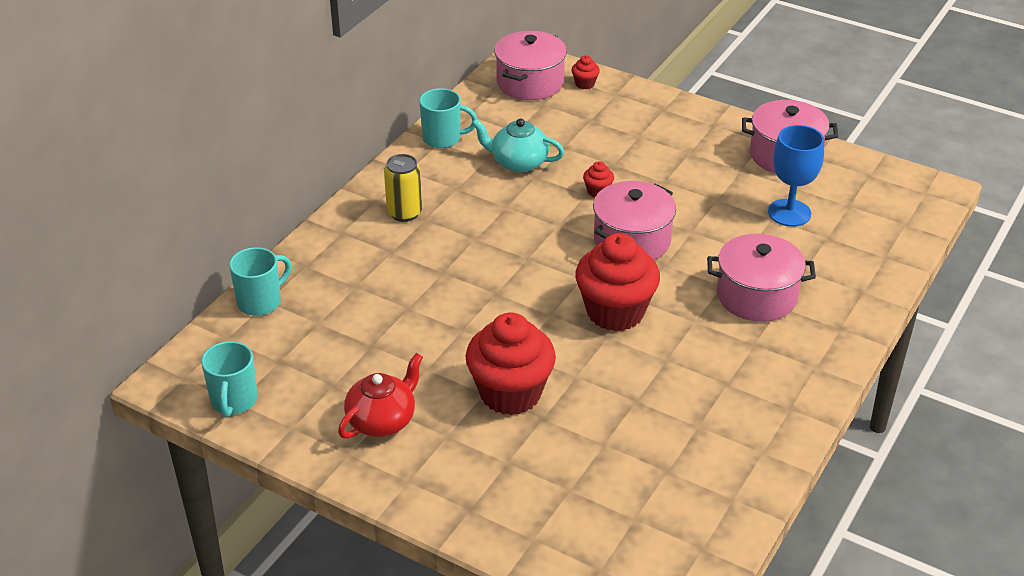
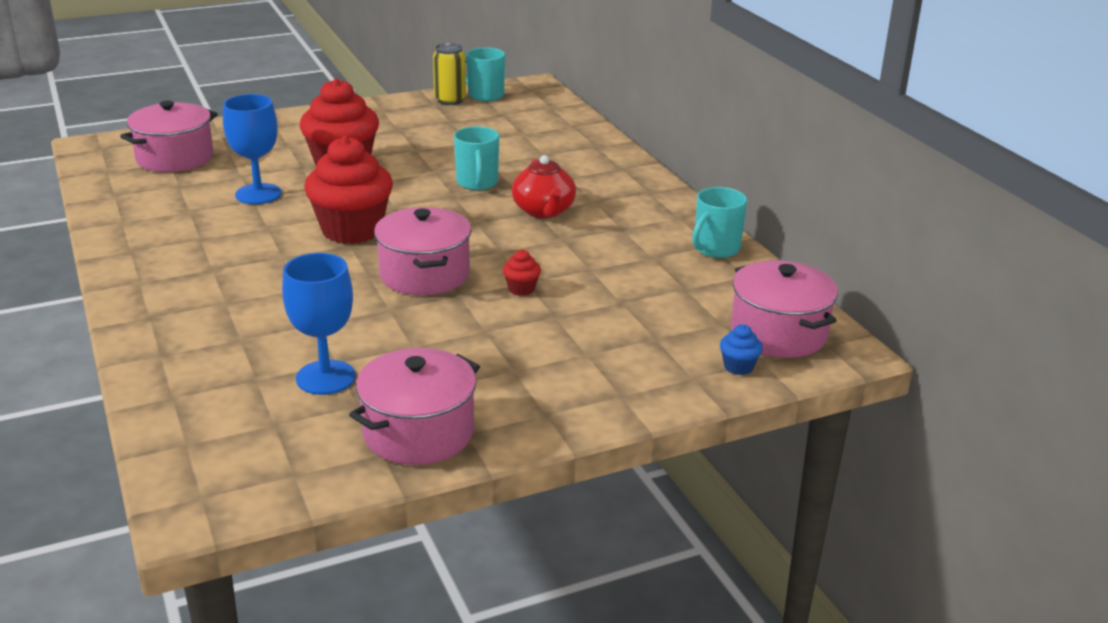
camera: 125 degrees right, 10 degrees down
(260, 302) = (574, 124): turquoise mug -> turquoise mug (477, 183)
(382, 420) = (392, 125): red teapot -> red teapot (544, 211)
(404, 213) = (614, 197): yellow can -> yellow can (450, 100)
(518, 162) = (625, 269): turquoise teapot -> none
(585, 84) = (738, 367): red cupcake -> blue cupcake
(622, 406) = (258, 194): none -> blue goblet
(756, 296) = (256, 297): pink pot -> pink pot (175, 158)

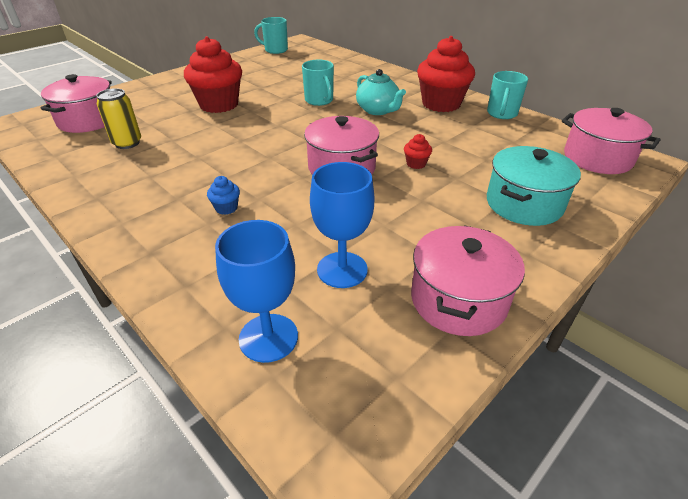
camera: 20 degrees left, 10 degrees up
(258, 194) = (172, 134): blue goblet -> blue goblet (268, 337)
(352, 230) = (262, 147): red cupcake -> red cupcake (441, 104)
(450, 100) = (256, 56): yellow can -> yellow can (127, 143)
(544, 211) = (378, 110): red teapot -> turquoise teapot
(605, 363) = (524, 204): none -> turquoise pot
(738, 367) = (603, 186): blue cupcake -> blue cupcake (226, 208)

